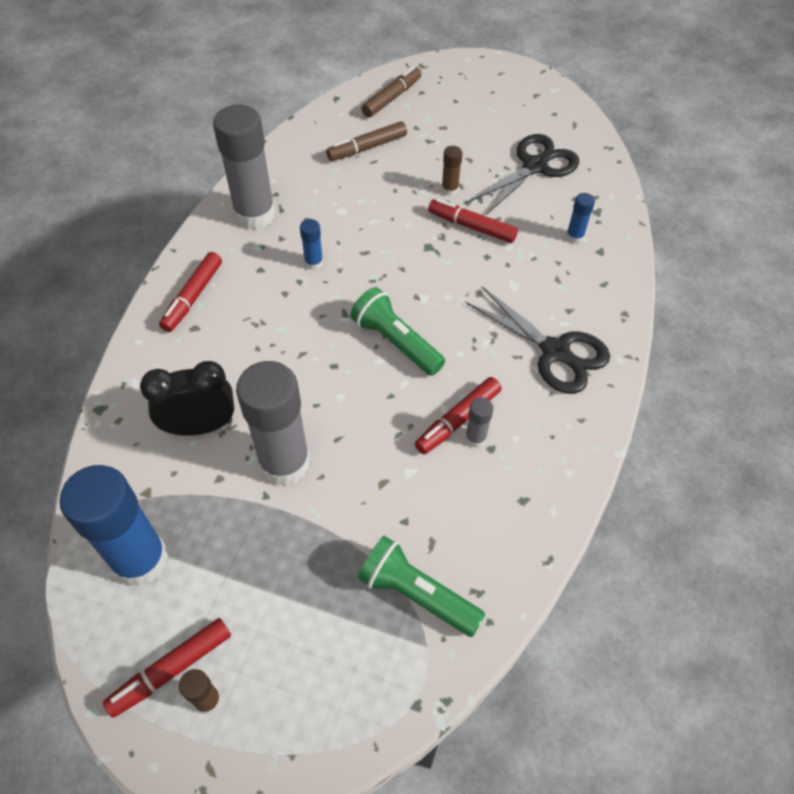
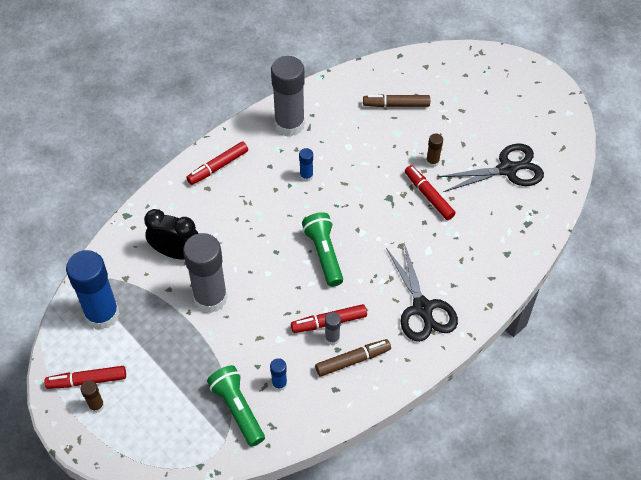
camera: 30 degrees right, 0 degrees up
(392, 98) = (440, 71): brown marker -> brown marker (353, 360)
(574, 236) = (496, 235): blue glue stick -> blue glue stick (279, 384)

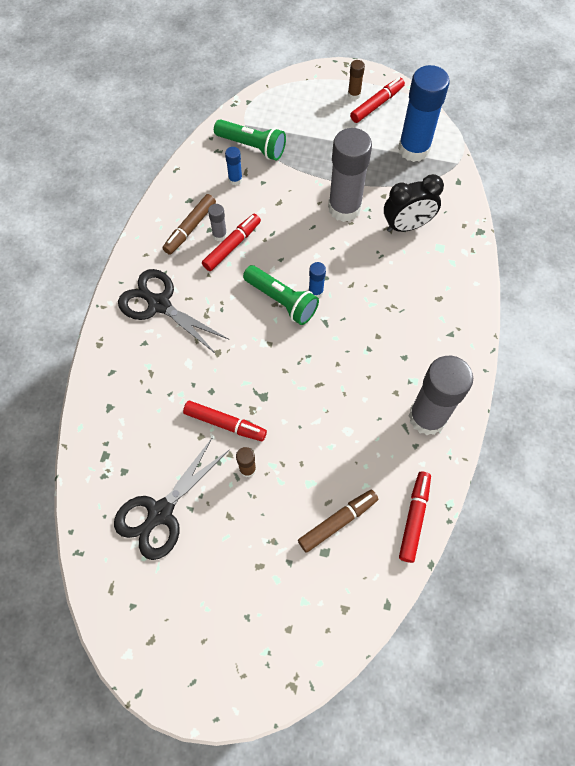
camera: 145 degrees right, 10 degrees up
(218, 167) = (450, 325): red marker -> red marker (414, 518)
(306, 176) = (361, 368): blue glue stick -> blue glue stick (316, 291)

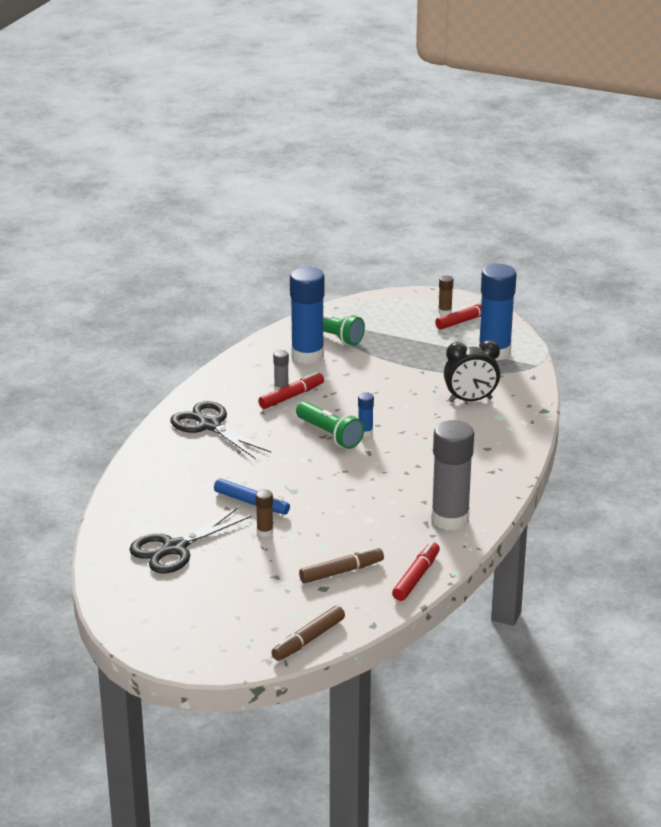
camera: 10 degrees right, 35 degrees down
(190, 228) = (253, 382): brown marker -> brown marker (308, 639)
(225, 424) = (251, 503): red marker -> blue marker
(235, 179) = (307, 355): blue glue stick -> blue glue stick, size x2.31
(344, 208) = (411, 383): grey glue stick -> none

